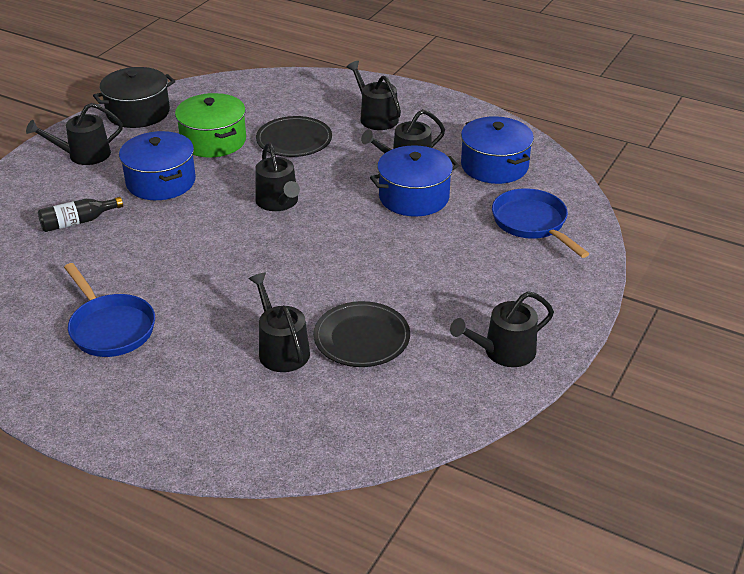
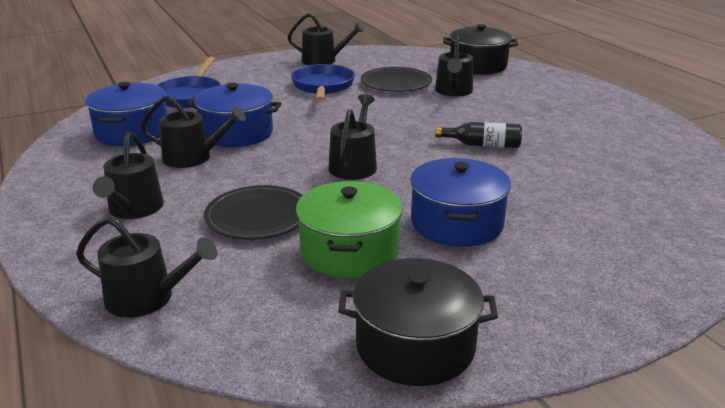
camera: 145 degrees left, 10 degrees down
(78, 222) = (578, 212): black bottle -> black bottle (482, 145)
(84, 155) = (541, 296): black watering can -> black watering can (147, 298)
(110, 328) = (573, 130): blue pan -> blue pan (322, 86)
(297, 435) = (478, 65): none -> black pot

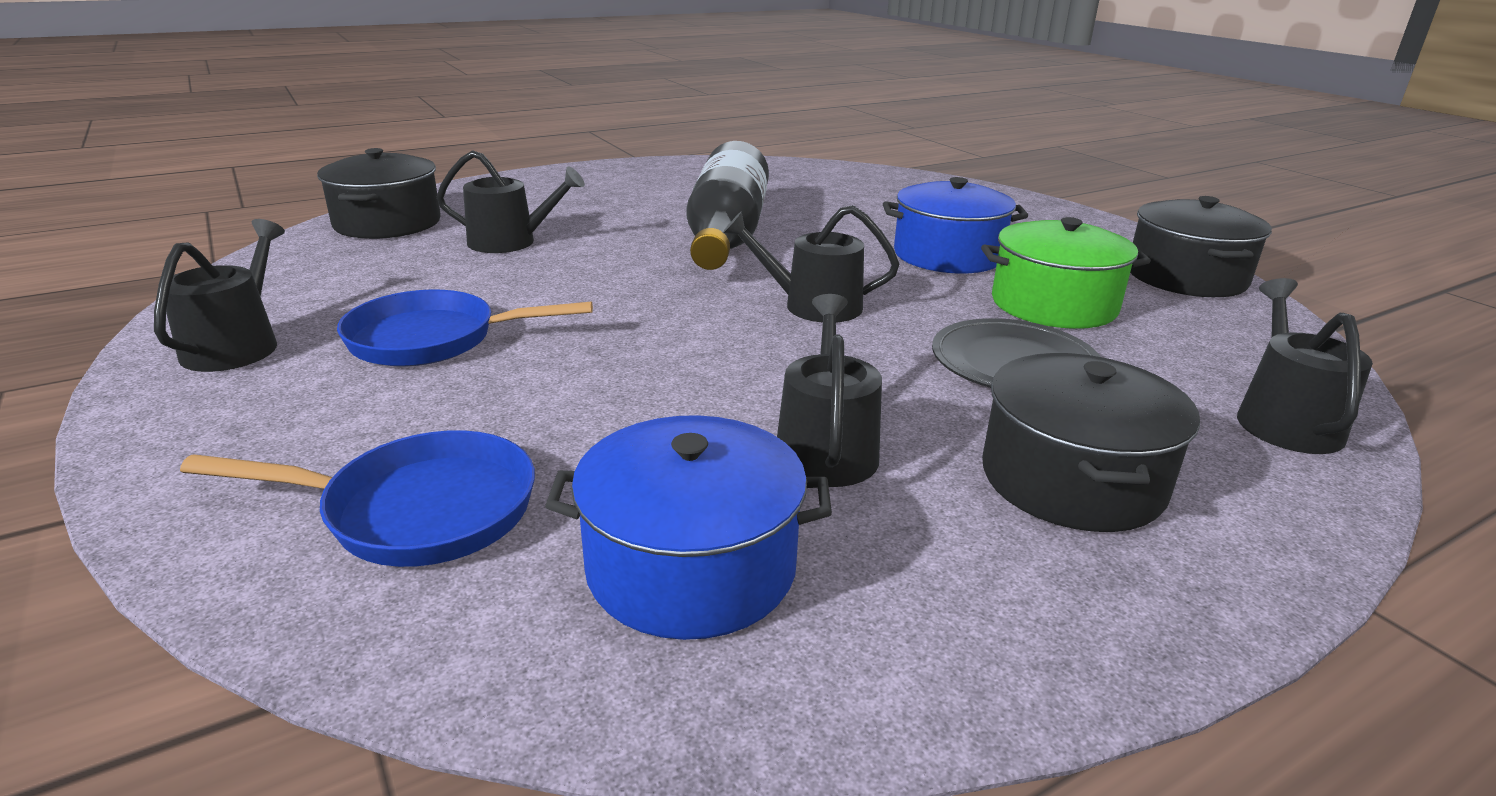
camera: 95 degrees left, 0 degrees up
(134, 209) = (1072, 479): black watering can -> black pot
(236, 133) = (692, 412): blue pot -> none
(396, 83) = (446, 278): black plate -> none
(482, 145) = (726, 235): black bottle -> black bottle, size x2.12

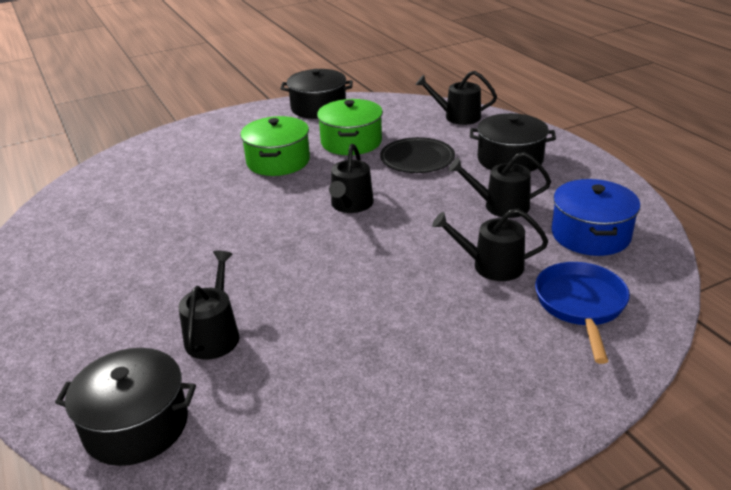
camera: 85 degrees left, 5 degrees up
(236, 345) = (418, 434): black watering can -> black watering can (491, 265)
(432, 339) = (403, 338): blue pan -> none
(726, 235) = (224, 234): black bottle -> none
(947, 255) = (278, 161): blue pot -> green pot

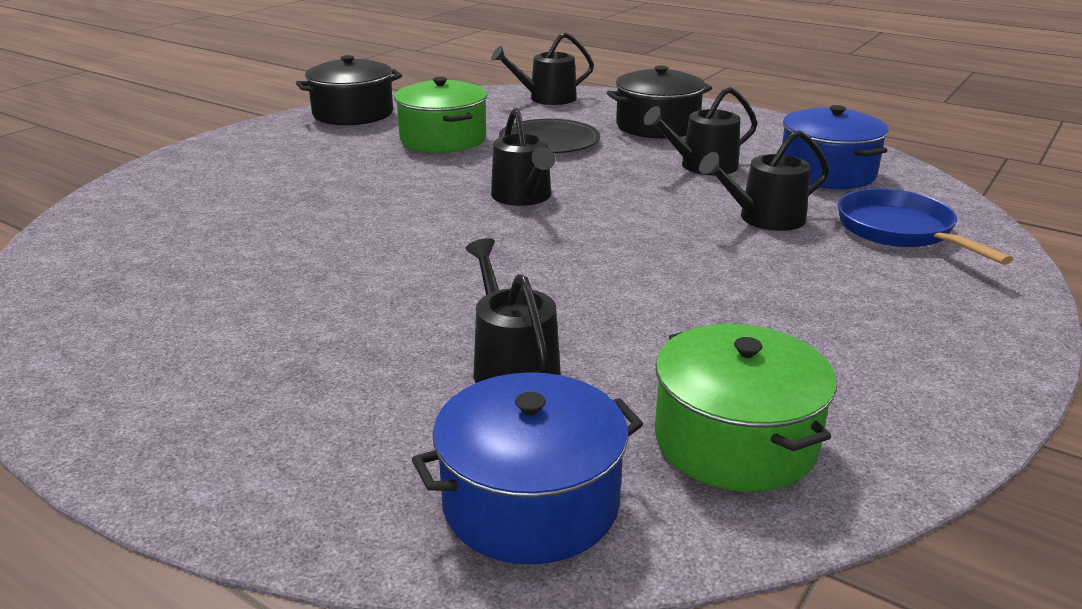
camera: 30 degrees left, 5 degrees down
(136, 425) = (531, 502): black pot -> blue pot
(278, 161) = (365, 172): green pot -> green pot (735, 440)

